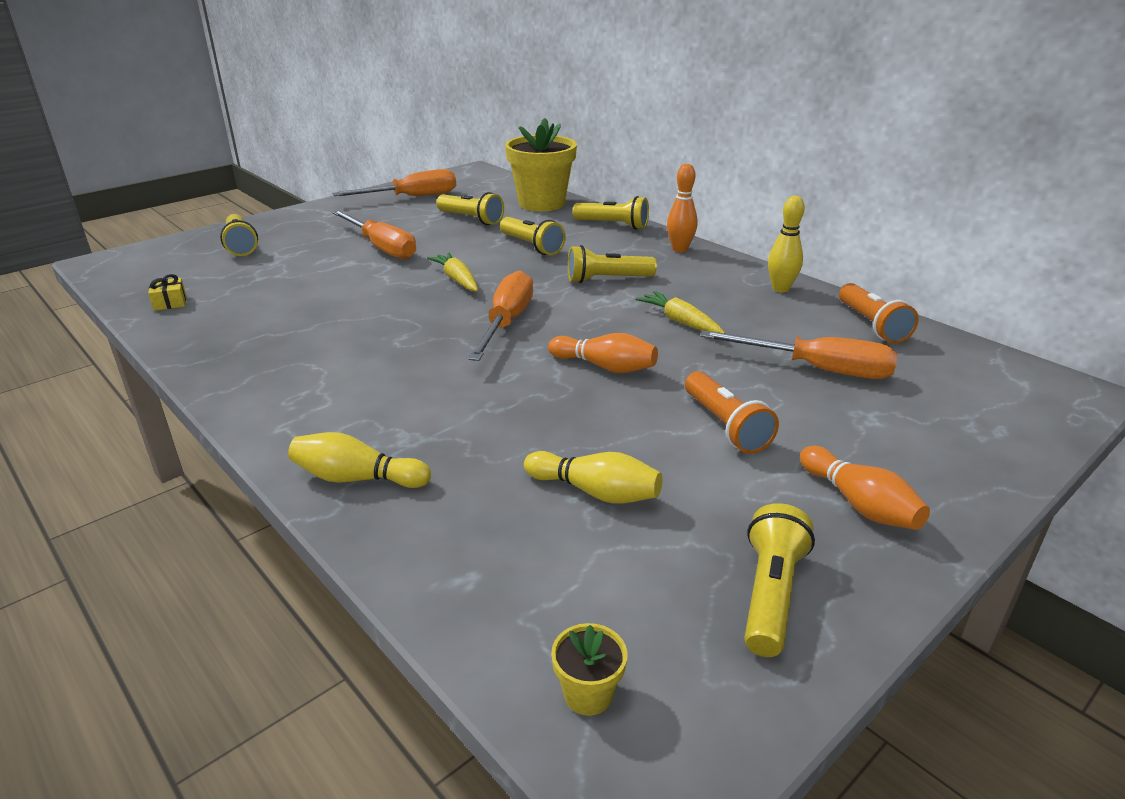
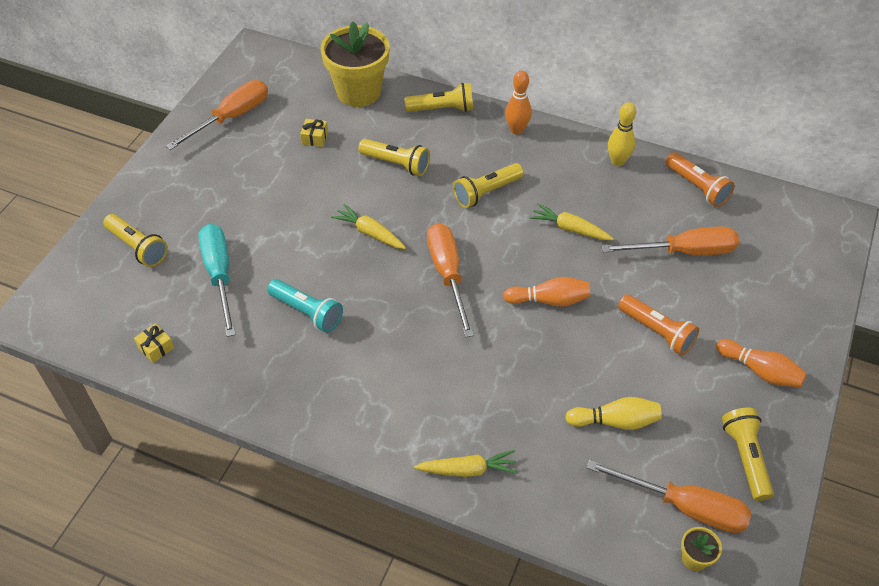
camera: 25 degrees left, 20 degrees up
(286, 274) = (220, 275): none -> turquoise screwdriver
(334, 314) = (307, 312): none -> turquoise flashlight
(357, 478) = (467, 470): yellow bowling pin -> yellow carrot
(381, 248) = (270, 208): orange screwdriver -> orange screwdriver (684, 507)
(471, 219) = (315, 138): yellow flashlight -> yellow gift

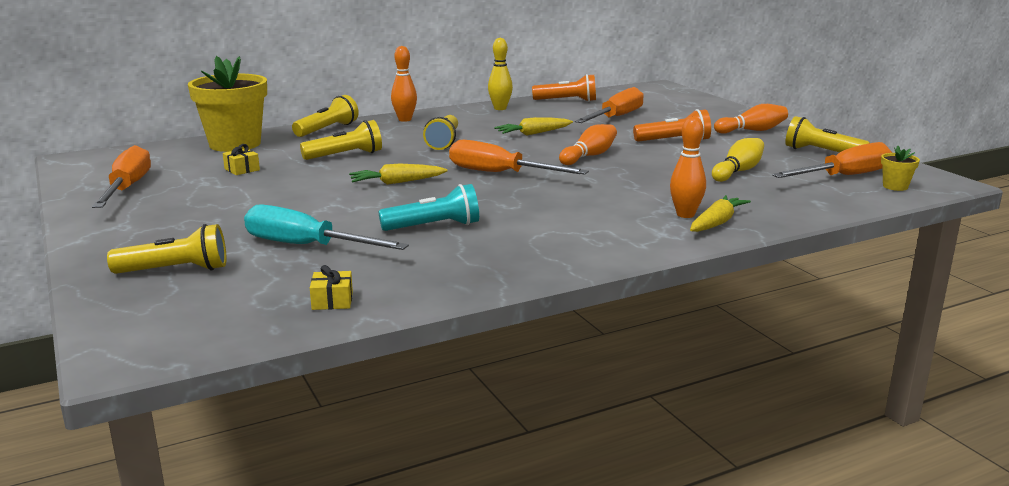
camera: 50 degrees left, 30 degrees down
(467, 440) = (685, 214): none -> orange bowling pin

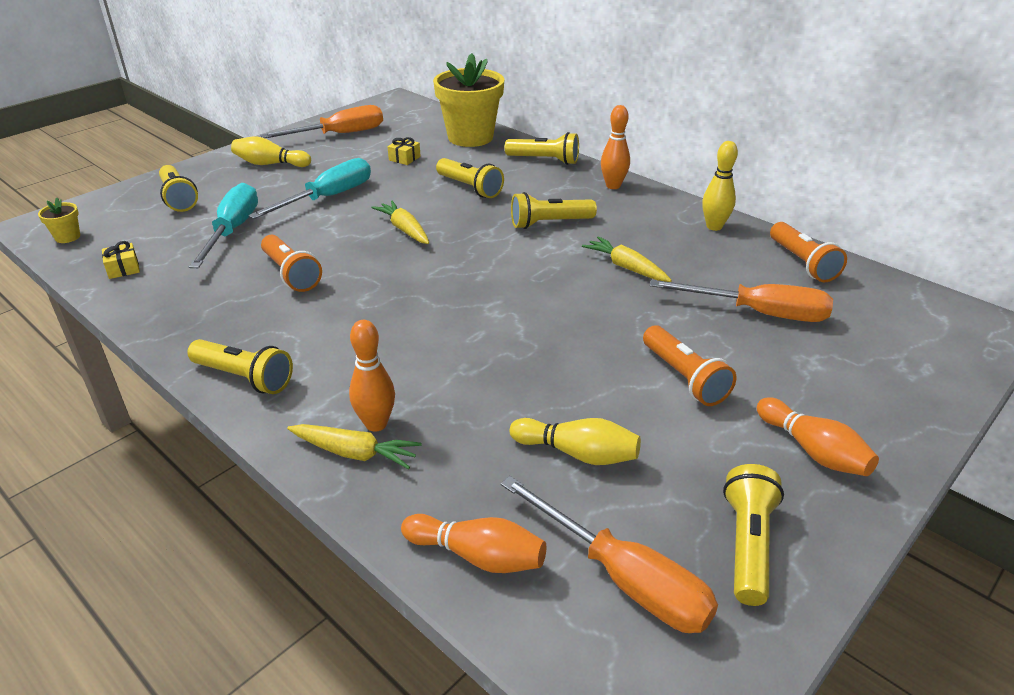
camera: 70 degrees right, 15 degrees up
(153, 222) = (270, 164): none -> yellow bowling pin
(287, 203) = (328, 197): none -> turquoise screwdriver
(434, 226) = (291, 274): turquoise flashlight -> orange flashlight
(500, 173) = (462, 276): orange screwdriver -> none
(589, 156) = (564, 320): orange bowling pin -> orange bowling pin (478, 556)
(599, 251) = (245, 378): none -> yellow flashlight
(895, 186) = (605, 652): yellow flower pot -> yellow flower pot (67, 237)

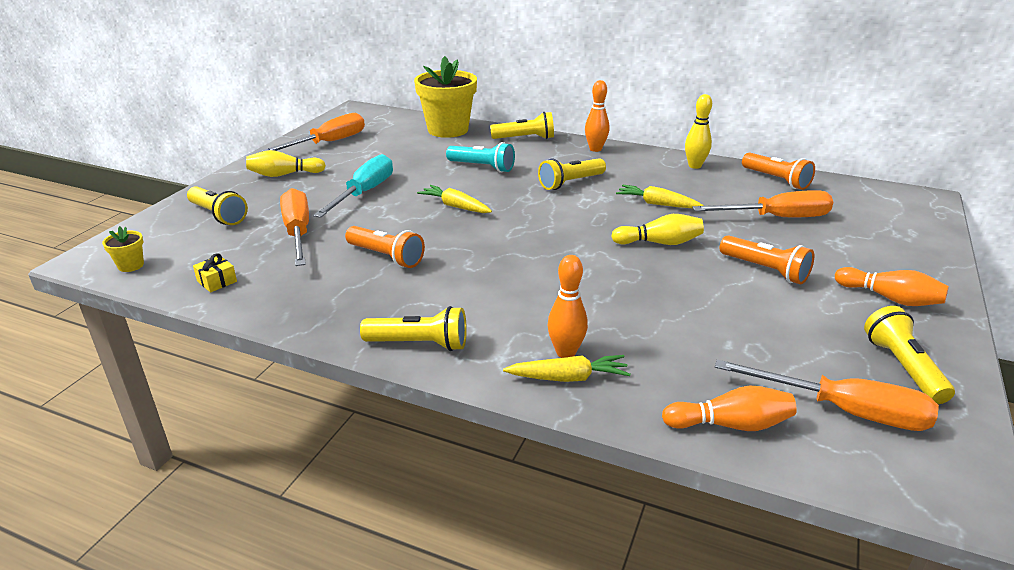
camera: 20 degrees left, 5 degrees down
(233, 230) = (298, 232): turquoise screwdriver -> orange screwdriver
(404, 158) = (405, 153): yellow gift -> none
(470, 188) = (482, 167): yellow flashlight -> turquoise flashlight
(577, 453) = (737, 337): yellow bowling pin -> yellow bowling pin (659, 243)

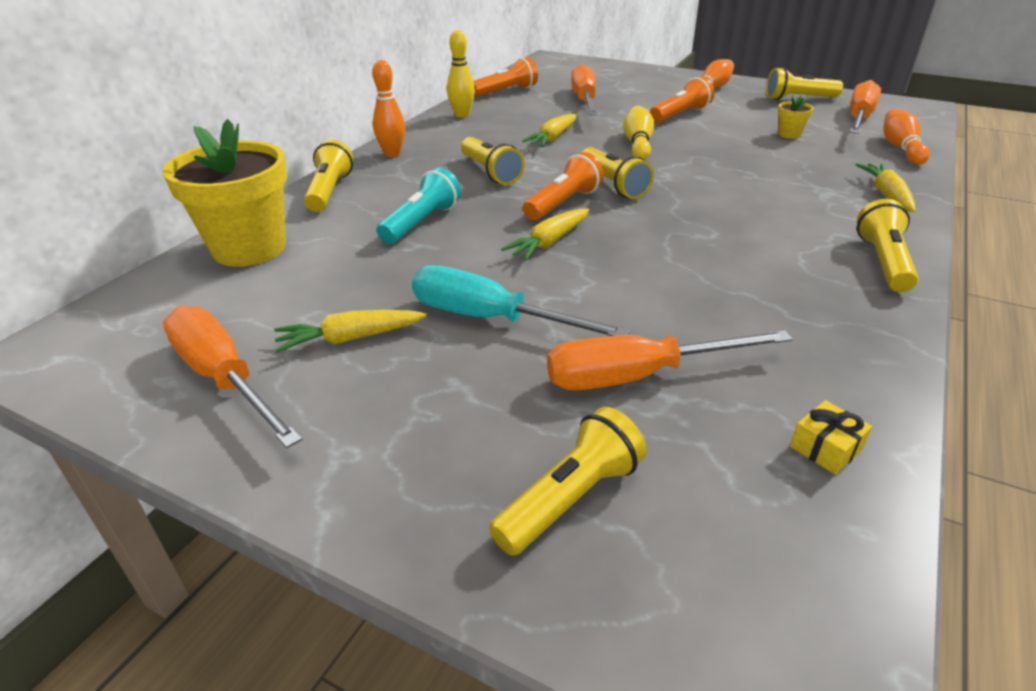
camera: 85 degrees left, 5 degrees up
(131, 265) = (817, 604): yellow flower pot -> yellow flower pot (789, 134)
(284, 175) = (378, 424): yellow bowling pin -> none
(353, 162) = (350, 338): none -> yellow carrot
(386, 257) = (701, 289): orange flashlight -> orange flashlight (563, 203)
(558, 229) = (613, 185): none -> yellow flashlight
(566, 353) = (850, 194): orange bowling pin -> none

